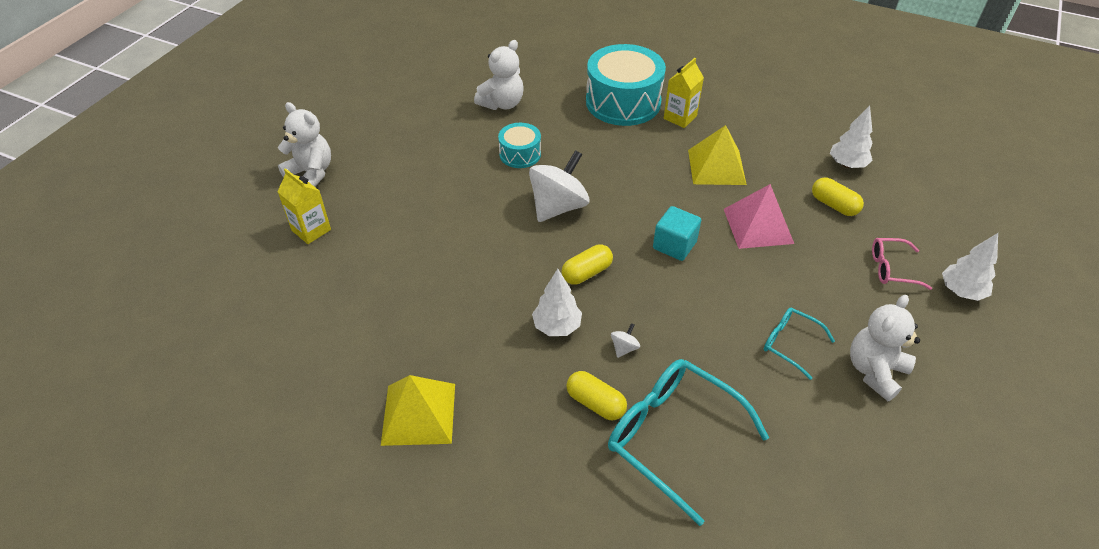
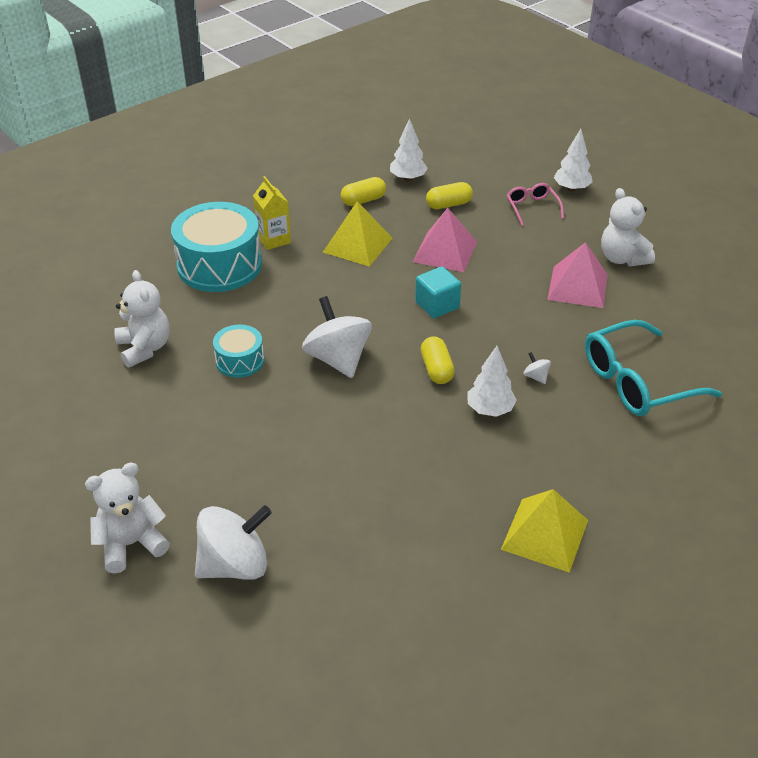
camera: 65 degrees left, 5 degrees down
(311, 230) = (235, 564): yellow carton -> white spinning top
(595, 403) = (585, 414): yellow capsule -> yellow capsule (363, 200)
(790, 344) = (577, 287): turquoise glasses -> pink pyramid
(891, 268) = (532, 208): pink glasses -> pink glasses turned 135 degrees clockwise

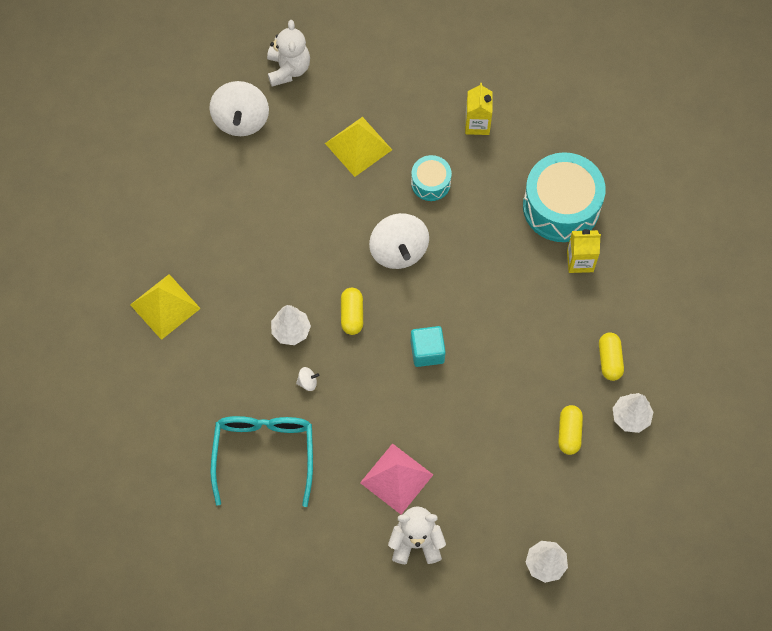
camera: 115 degrees right, 25 degrees up
(145, 348) = (477, 124): white teddy bear -> yellow carton
(338, 359) = (398, 250): white spinning top -> white spinning top turned 75 degrees clockwise
(358, 245) = (540, 326): yellow pyramid -> yellow pyramid (358, 146)
(436, 369) = (352, 315): yellow capsule -> yellow capsule turned 75 degrees clockwise
(445, 251) = (497, 393): pink pyramid -> none
(532, 208) = (530, 507): pink glasses -> none

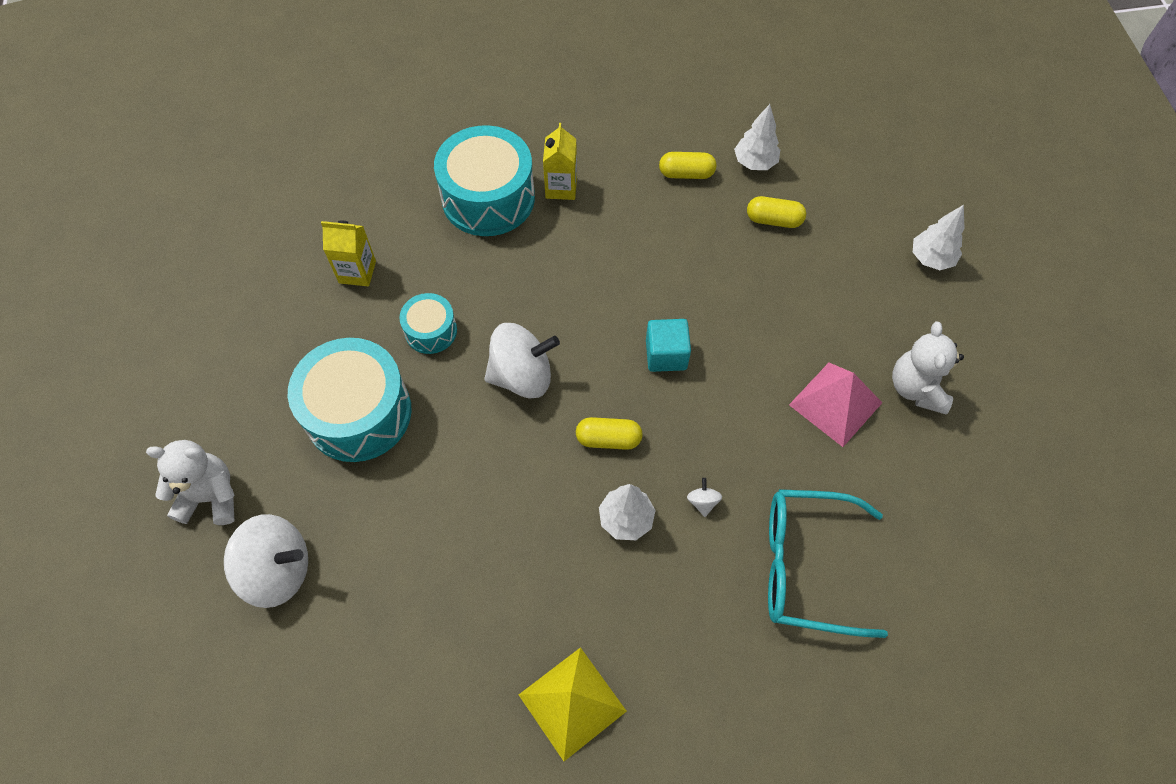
camera: 85 degrees left, 5 degrees down
(358, 146) = (358, 413): yellow pyramid -> turquoise drum

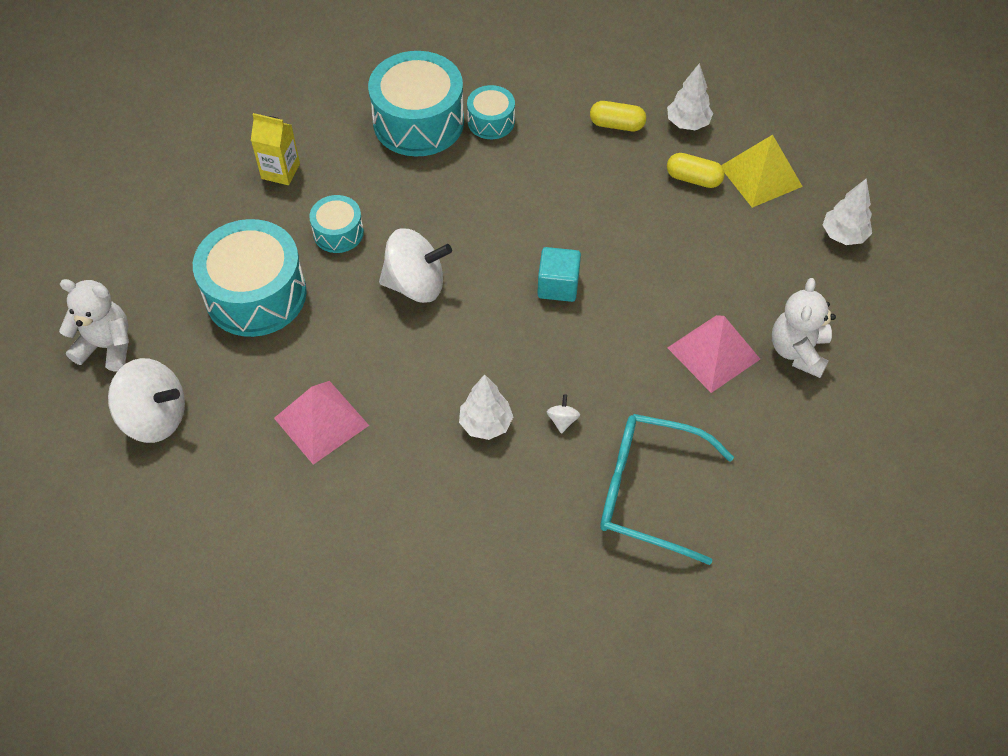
camera: 10 degrees right, 5 degrees down
(455, 545) = (321, 421): none -> pink pyramid
(561, 187) = (491, 121): yellow carton -> turquoise drum
(572, 702) = (399, 572): yellow pyramid -> yellow pyramid (761, 176)
(608, 439) = (485, 352): yellow capsule -> none

